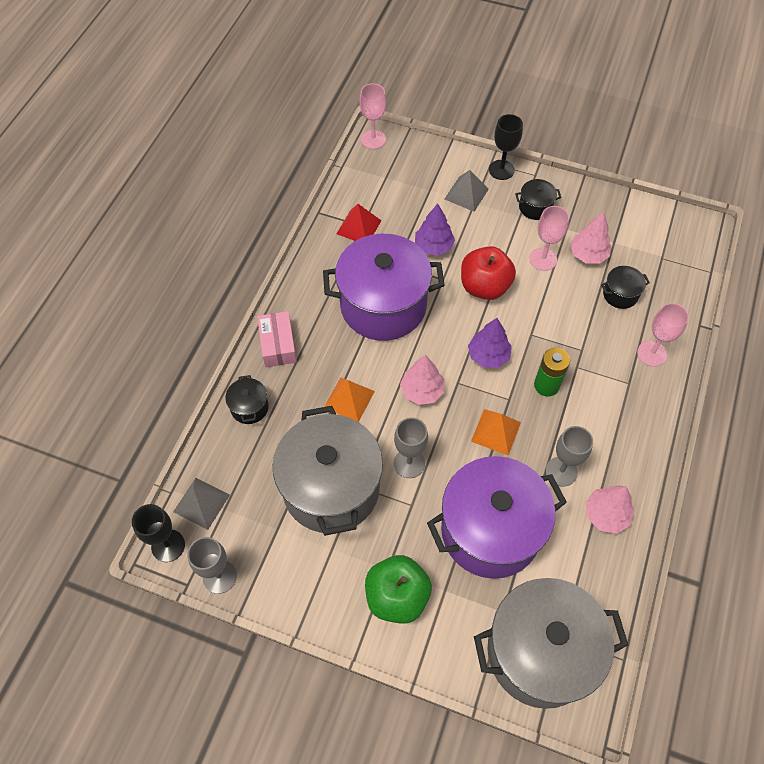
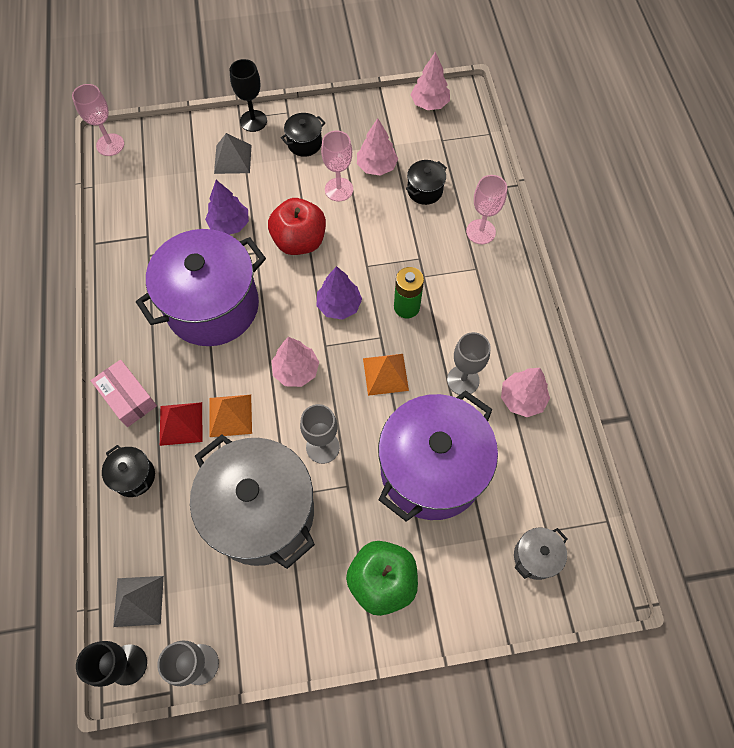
camera: 30 degrees left, 5 degrees up
(358, 227) = (144, 239): red pyramid -> red pyramid (181, 423)
(540, 652) = (535, 557): grey pot -> grey pot, size x0.41
(668, 221) = (429, 104): none -> pink tree

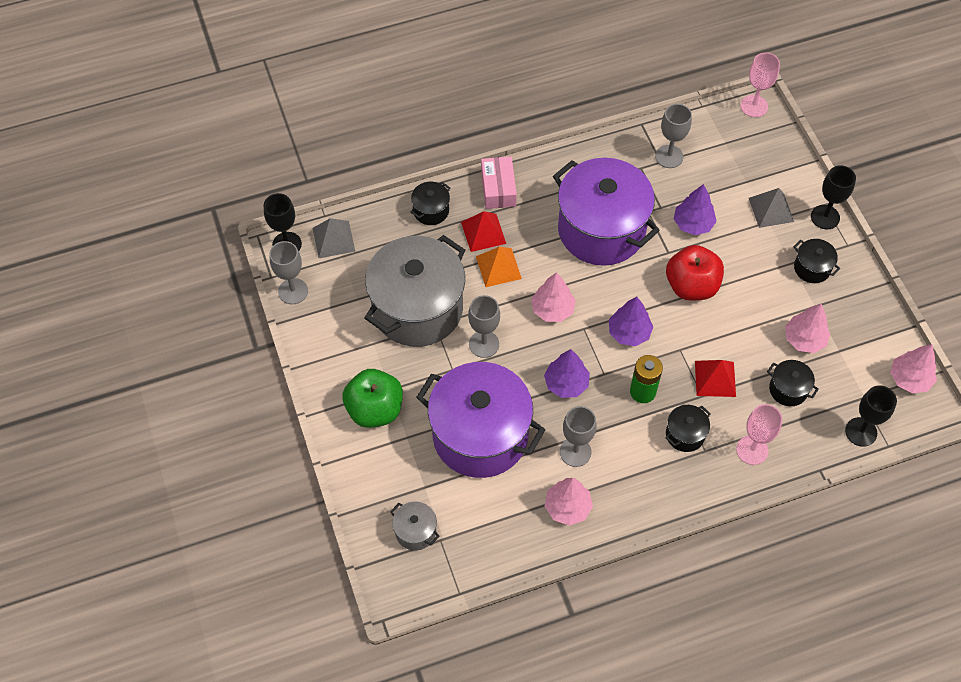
camera: 80 degrees right, 5 degrees down
(128, 397) = (498, 188): pink box -> pink box turned 45 degrees counterclockwise
(143, 227) = (669, 156): none -> grey goblet
(339, 189) = (764, 309): pink goblet -> none
(385, 374) = (566, 383): orange pyramid -> purple tree
(403, 244) = (715, 378): none -> red pyramid
(457, 281) = (685, 434): none -> black pot
(474, 149) = (861, 432): none -> black goblet

